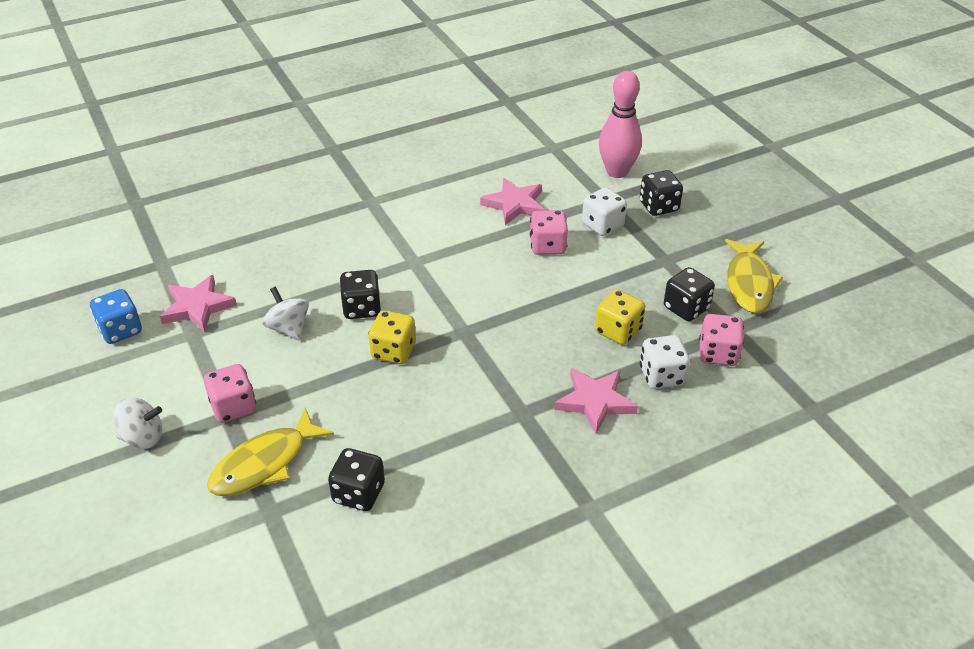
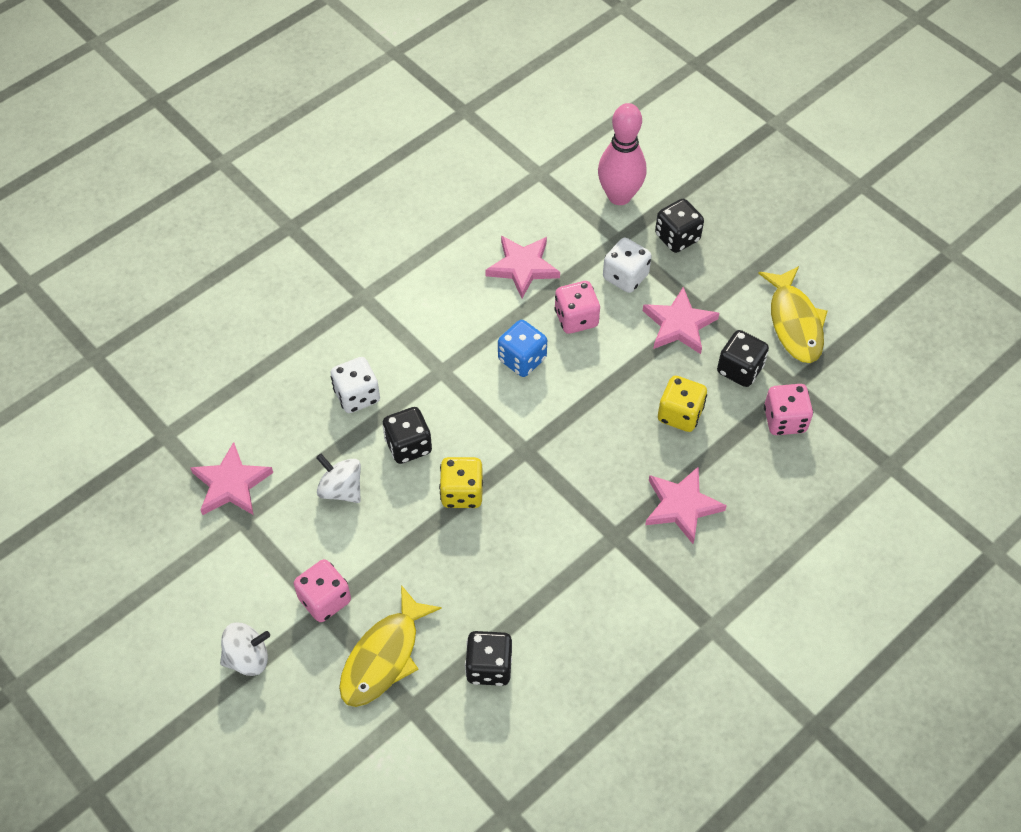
camera: 15 degrees left, 15 degrees up
(120, 330) = (161, 534): blue dice -> blue dice (522, 359)
(639, 266) = (679, 325): none -> pink star
(661, 376) = (737, 460): white dice -> white dice (357, 396)

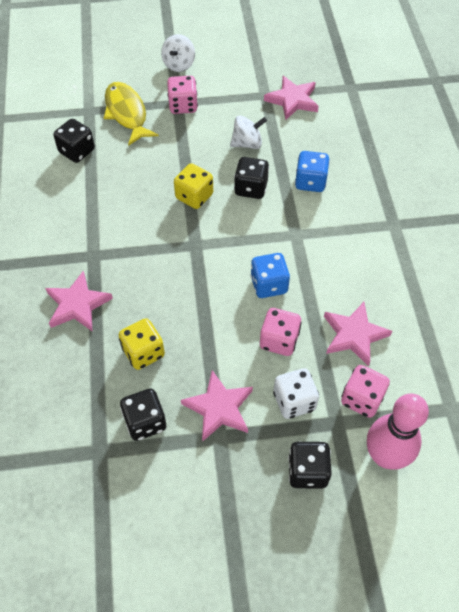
camera: 125 degrees right, 0 degrees up
(357, 396) = (310, 182): white dice -> blue dice
(784, 420) = (78, 420): pink dice -> pink dice (361, 399)
(794, 322) = (152, 500): yellow fish -> none

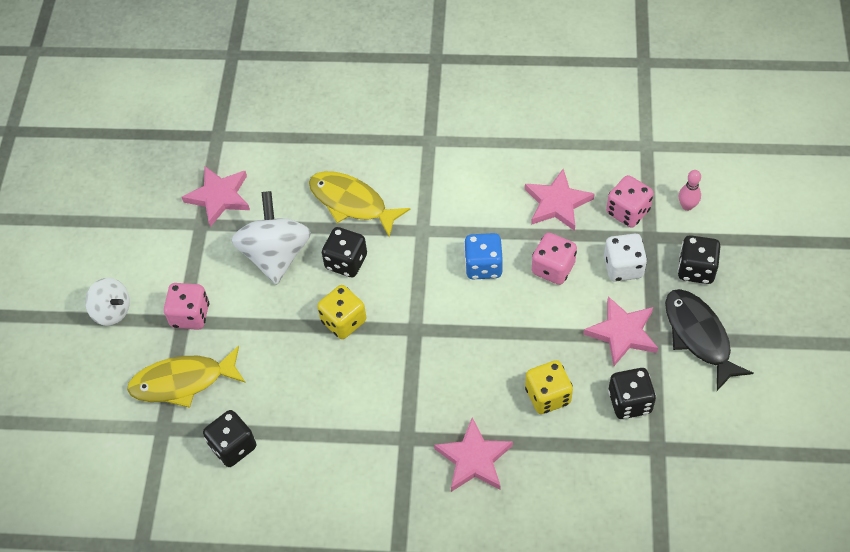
camera: 75 degrees left, 0 degrees up
(227, 480) = (699, 336): none -> black fish
(247, 143) = (276, 255): white spinning top -> white spinning top, size x1.67
(310, 182) = (352, 203): blue dice -> yellow fish
(385, 456) = (687, 206): pink bowling pin -> pink bowling pin, size x0.47

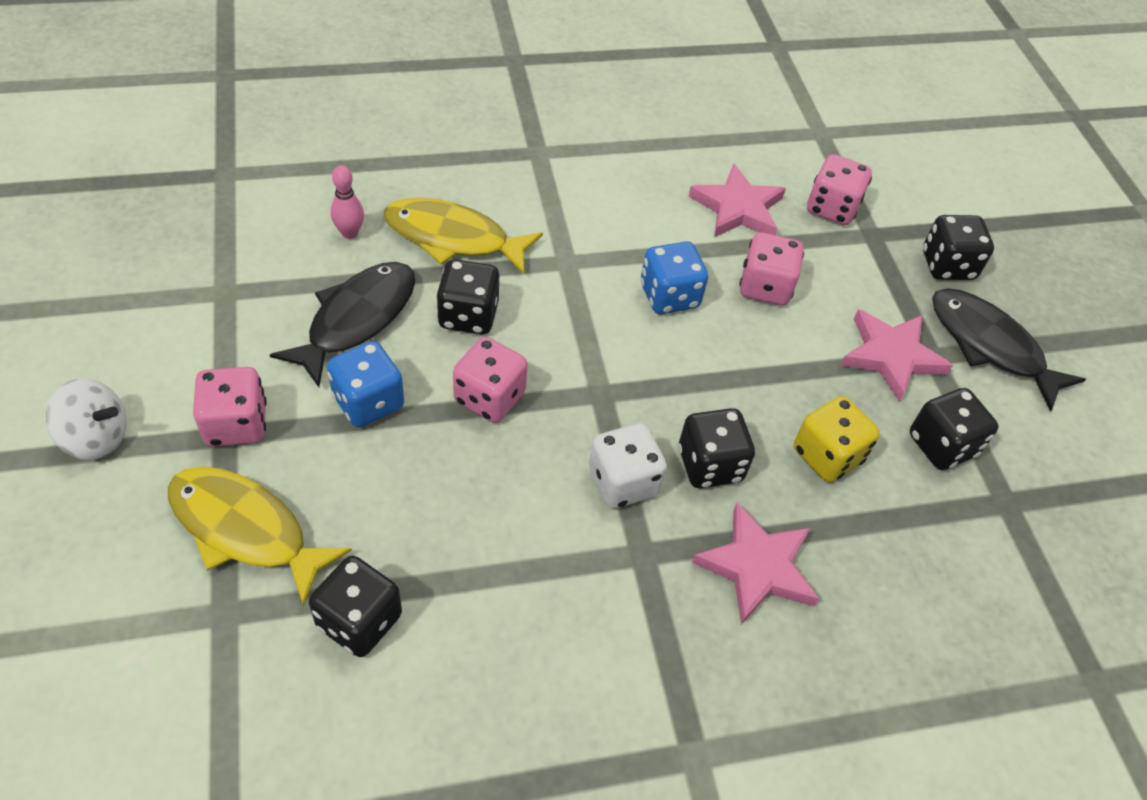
camera: 25 degrees left, 5 degrees down
(183, 381) = (245, 530): yellow fish -> yellow fish turned 60 degrees clockwise
(219, 197) = (246, 252): pink star -> none
(269, 312) = (368, 402): none -> blue dice
(276, 255) = (356, 319): white spinning top -> black fish
(343, 321) = (489, 397): yellow dice -> pink dice
(468, 389) = (710, 465): none -> black dice
(623, 267) = (855, 274): white dice -> white dice (623, 482)
(687, 206) = (901, 194): pink bowling pin -> pink bowling pin (350, 233)

